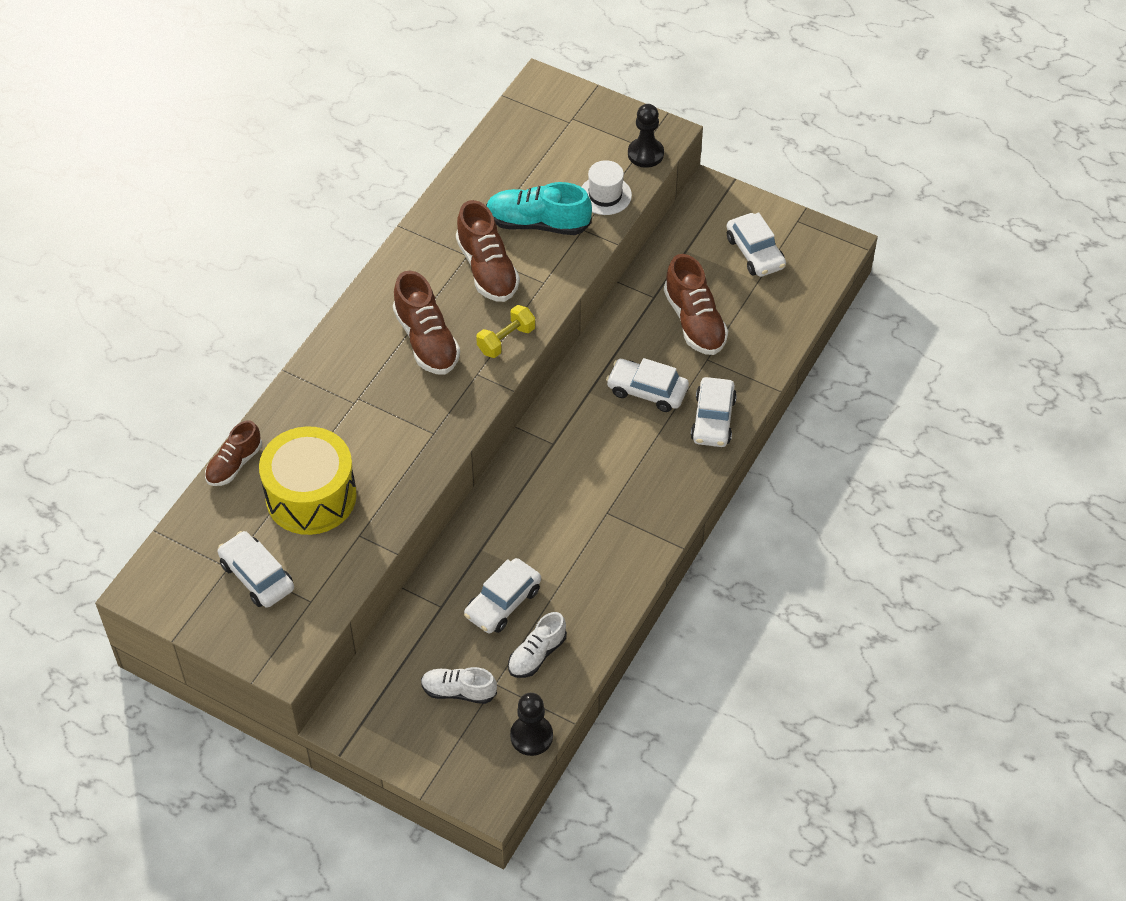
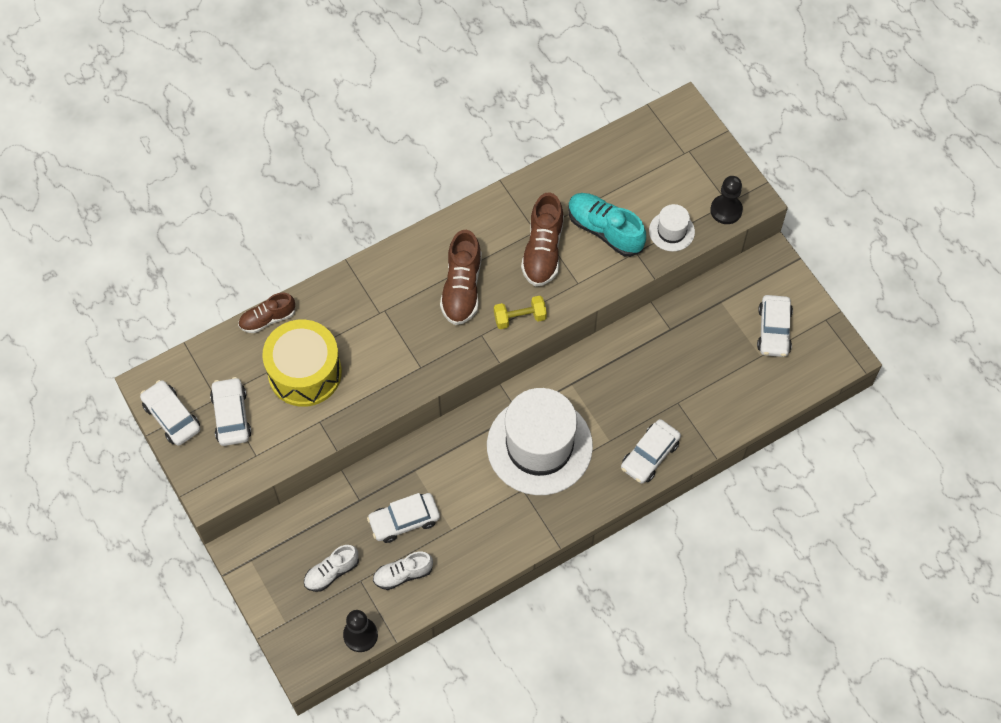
camera: 30 degrees right, 10 degrees up
(458, 691) = (331, 572): white shoe -> white shoe turned 75 degrees counterclockwise
(596, 464) = (539, 446): none -> white hat
(647, 391) = (615, 405): white car -> white car (172, 417)
(694, 321) = (688, 366): brown shoe -> none

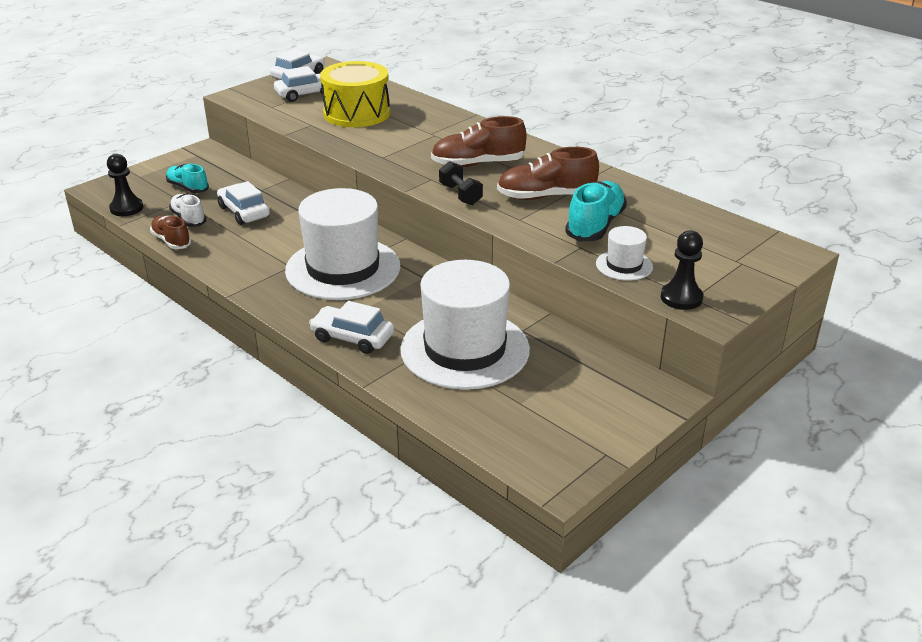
camera: 75 degrees right, 30 degrees down
(267, 319) = (402, 94): brown shoe -> brown shoe (171, 241)
(331, 572) = (188, 188): white shoe -> turquoise shoe
(520, 318) = (460, 195): yellow dumbbell -> black dumbbell
(686, 376) = (465, 349): none -> white hat
(773, 330) = (563, 409): white car -> none

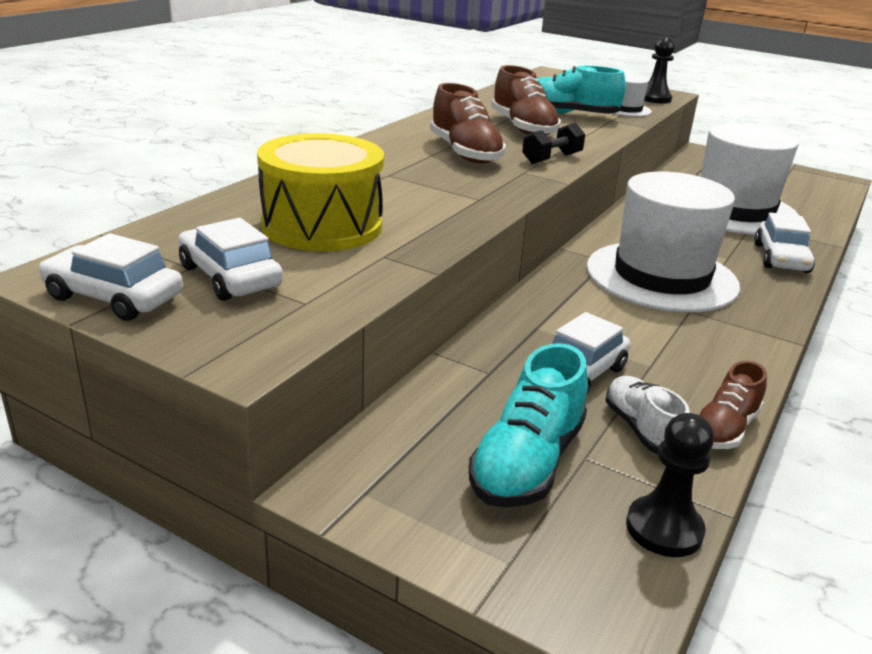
camera: 105 degrees left, 5 degrees down
(188, 188) = (527, 462): turquoise shoe -> turquoise shoe, size x1.56
(188, 219) = (641, 429): white shoe -> white shoe turned 120 degrees clockwise

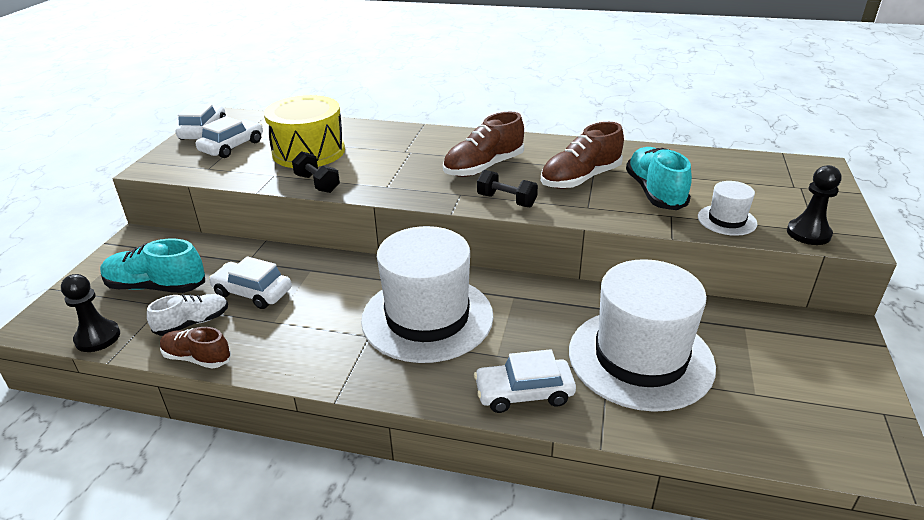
camera: 75 degrees right, 5 degrees up
(439, 232) = (317, 184): none -> black dumbbell

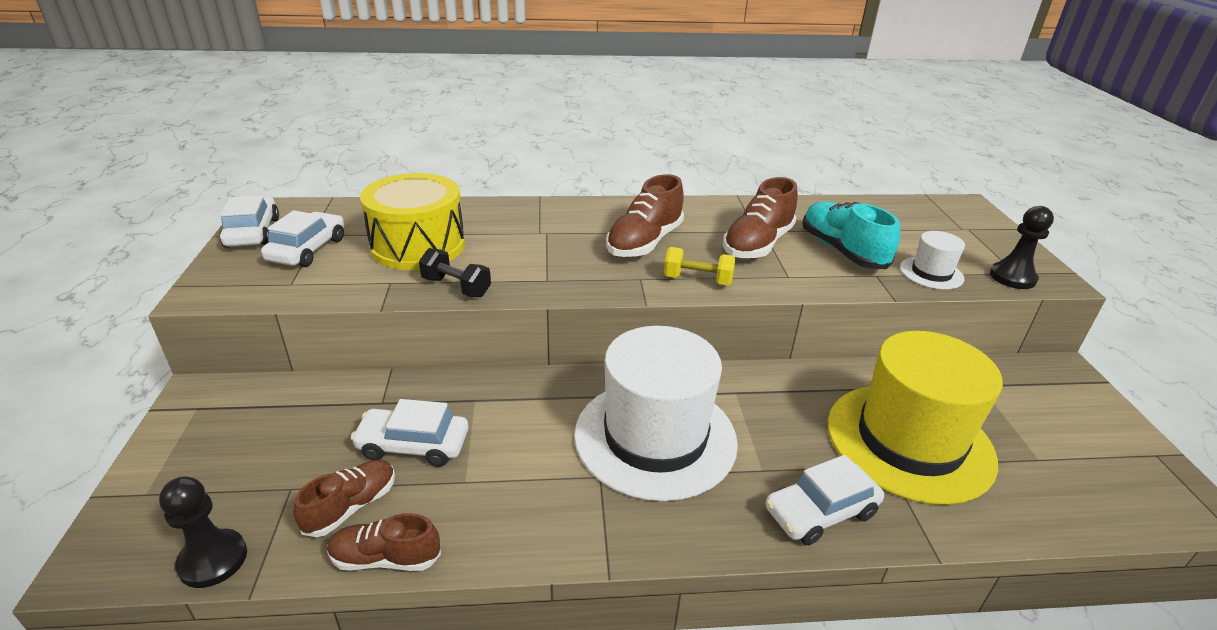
camera: 20 degrees left, 0 degrees up
(156, 287) = (267, 462): turquoise shoe -> none
(193, 323) = (351, 507): white shoe -> brown shoe
(506, 200) = (697, 280): black dumbbell -> yellow dumbbell
(640, 358) = (909, 441): white hat -> yellow hat

